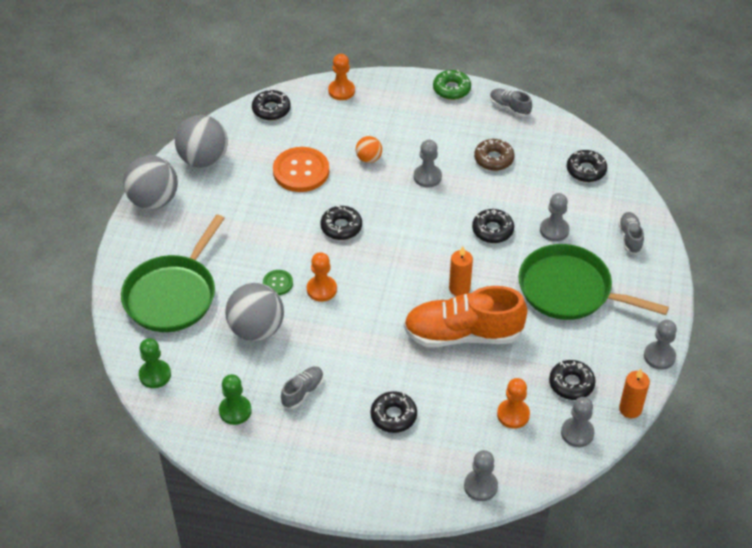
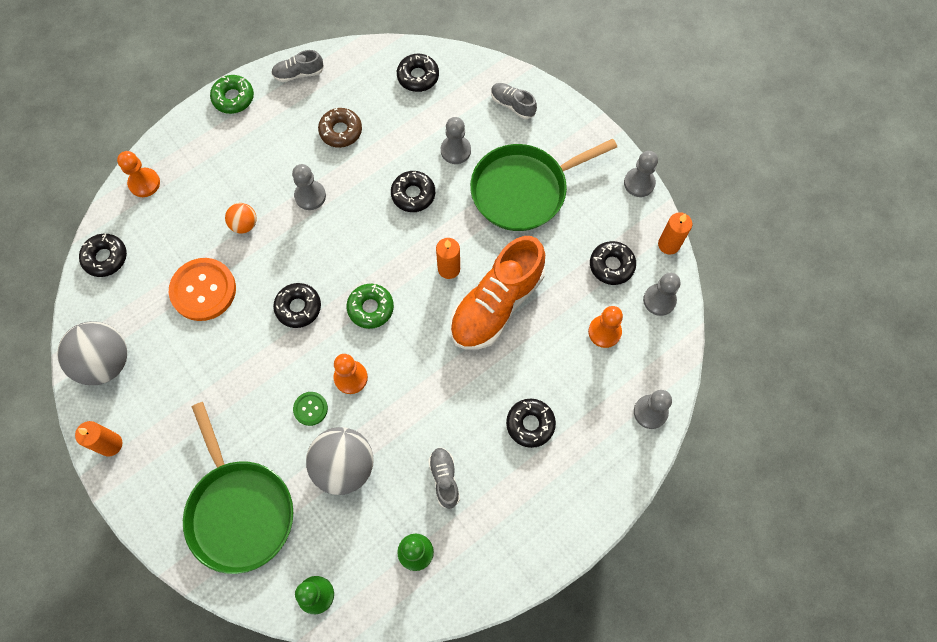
camera: 50 degrees left, 20 degrees up
(153, 200) = (110, 444): grey ball -> orange candle
(382, 265) = (370, 308): none -> green donut

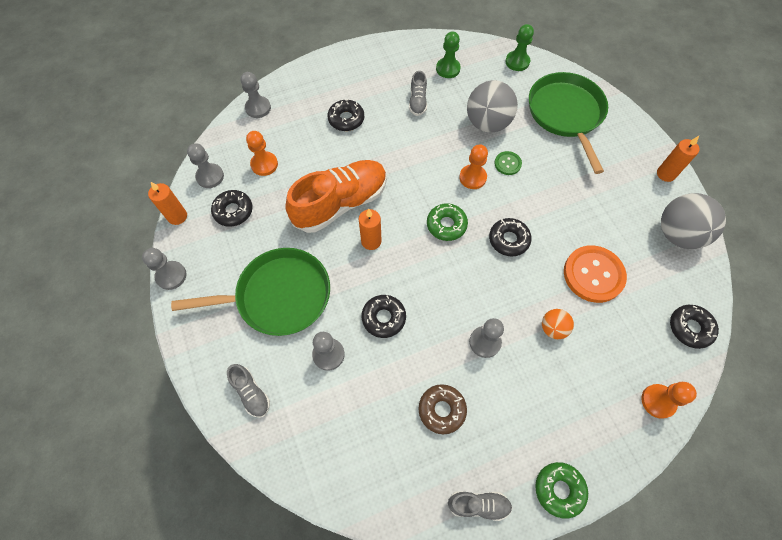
camera: 165 degrees left, 5 degrees down
(418, 76) = (340, 460): black donut -> none

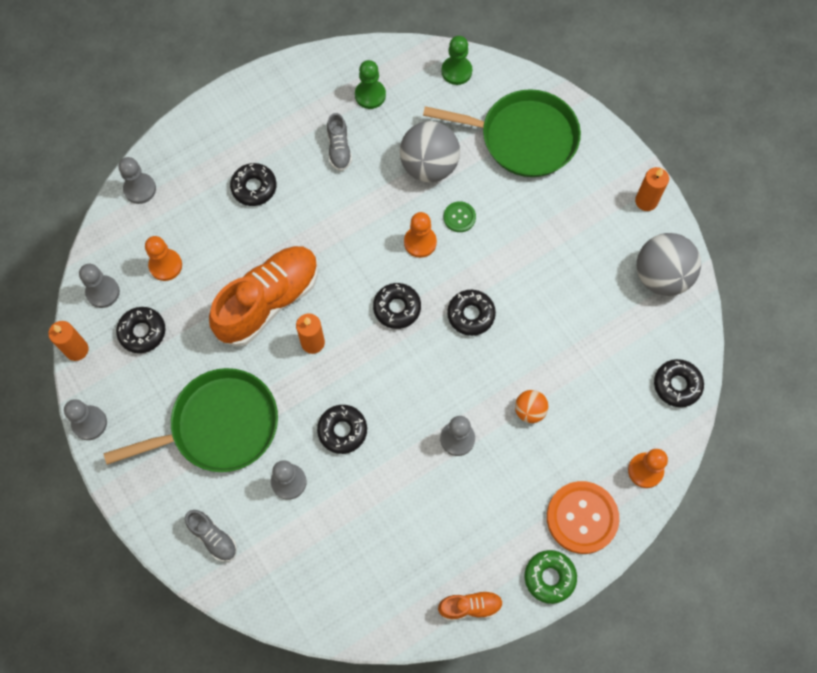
camera: 10 degrees left, 5 degrees up
(441, 410) = (420, 519): brown donut -> none
(446, 225) = (397, 308): green donut -> black donut
(478, 505) = (470, 606): grey shoe -> orange shoe
(566, 114) = (523, 138): green pan -> green pan turned 120 degrees clockwise
(593, 274) = (569, 341): orange button -> orange button (582, 518)

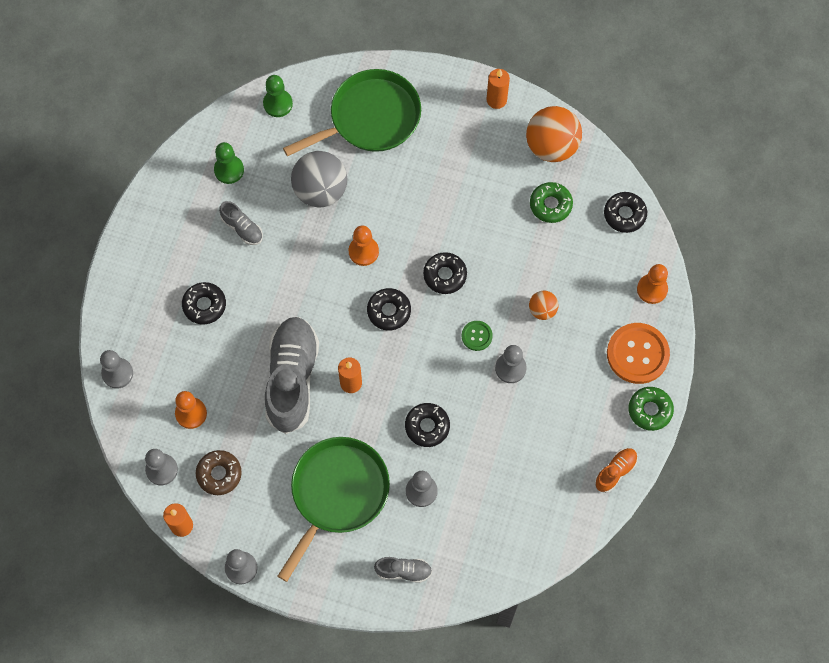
camera: 40 degrees left, 0 degrees up
(142, 332) = (219, 474): black donut -> brown donut
(269, 301) = (292, 379): orange shoe -> grey shoe
(459, 217) = (375, 211): green button -> green button (476, 336)
(616, 326) = (550, 205): none -> green donut
(661, 276) = (551, 146): grey ball -> orange ball

